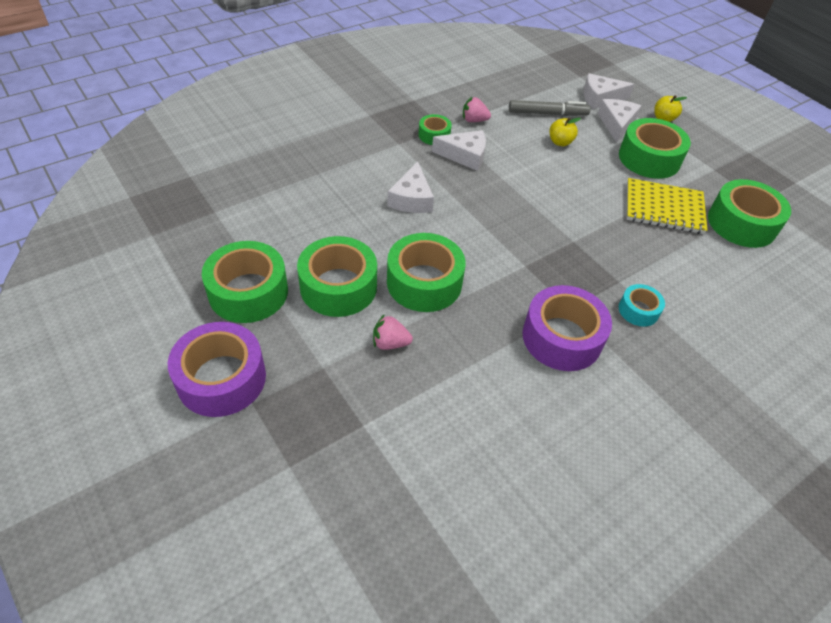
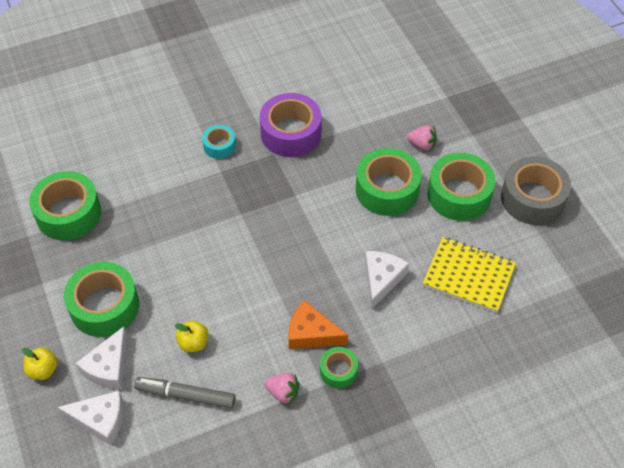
camera: 165 degrees left, 5 degrees up
(221, 378) = (543, 135): purple tape -> none
(248, 292) = (532, 198): green tape -> grey tape
(464, 156) = (311, 333): white cheese -> orange cheese
(664, 208) = (132, 239): yellow notebook -> yellow notebook (468, 276)

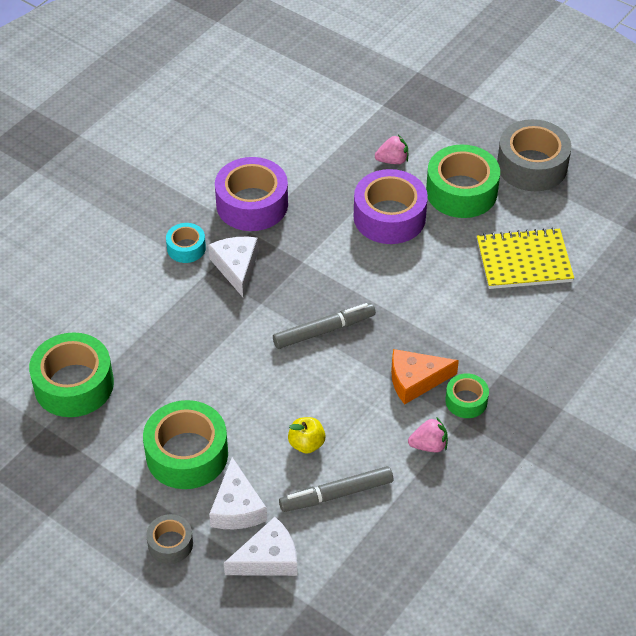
camera: 30 degrees left, 5 degrees down
(43, 370) = (170, 543): yellow apple -> grey tape
(271, 258) = (324, 330): none -> grey marker
(381, 279) = (446, 301): white cheese -> white cheese (236, 267)
(387, 189) = (389, 217): green tape -> purple tape

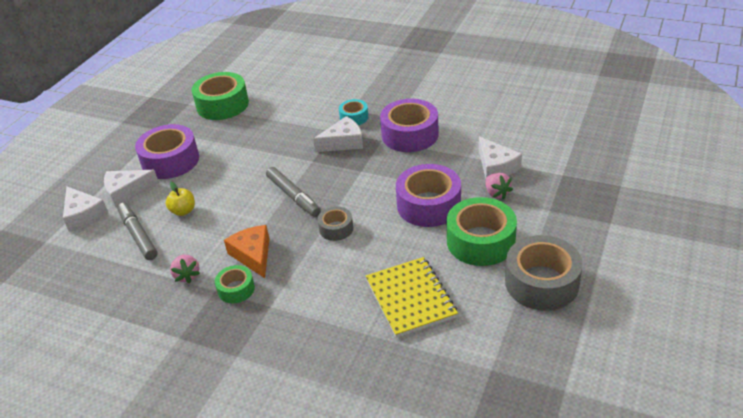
camera: 80 degrees right, 10 degrees down
(170, 543) = (98, 171): grey tape -> grey tape (336, 228)
(187, 454) = (170, 161): green tape -> purple tape
(347, 149) = (496, 167): none -> white cheese

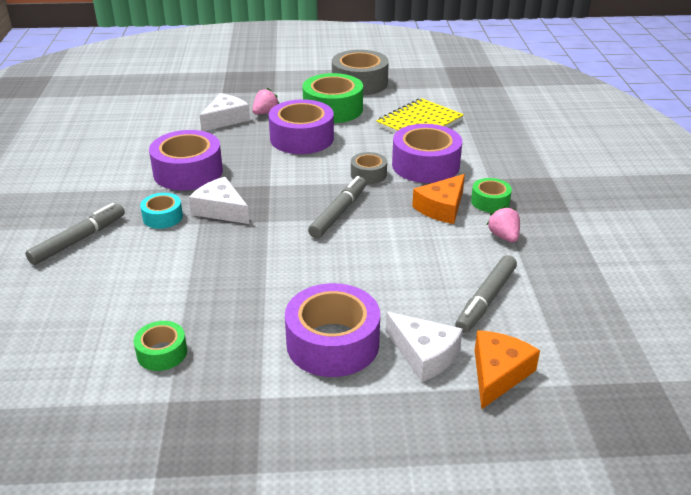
camera: 120 degrees left, 5 degrees down
(83, 215) = (498, 374): white cheese -> orange cheese
(183, 211) = (419, 282): yellow apple -> none
(187, 275) = (503, 236): pink strawberry -> pink strawberry turned 60 degrees counterclockwise
(222, 105) = (162, 353): green tape -> green tape, size x0.53
(324, 270) = (425, 165): none -> purple tape
(353, 85) = (79, 240): none -> grey marker

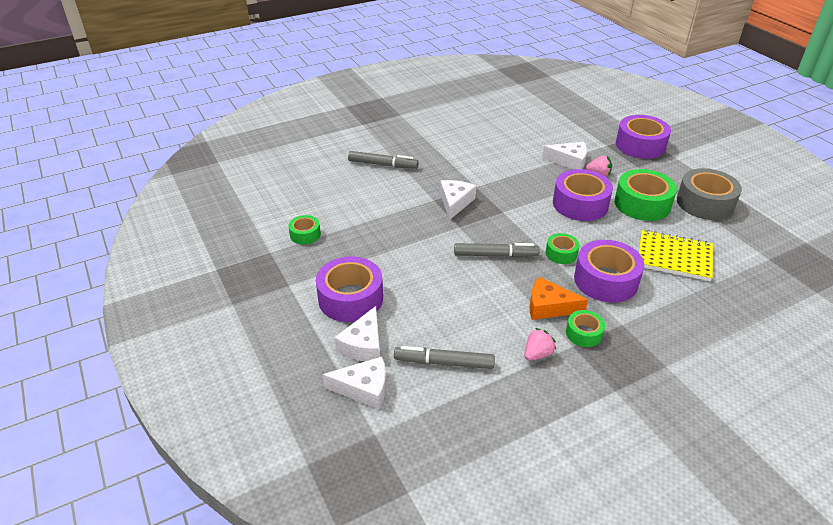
camera: 65 degrees right, 5 degrees up
(162, 217) = (428, 184): turquoise tape -> none
(188, 172) = (486, 173): purple tape -> purple tape (640, 145)
(368, 174) = (561, 253): grey tape -> green tape
(498, 374) = (364, 389): orange cheese -> white cheese

